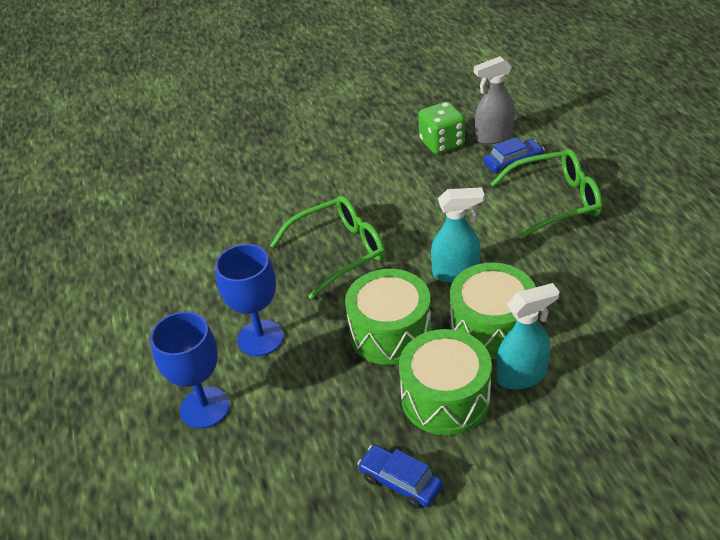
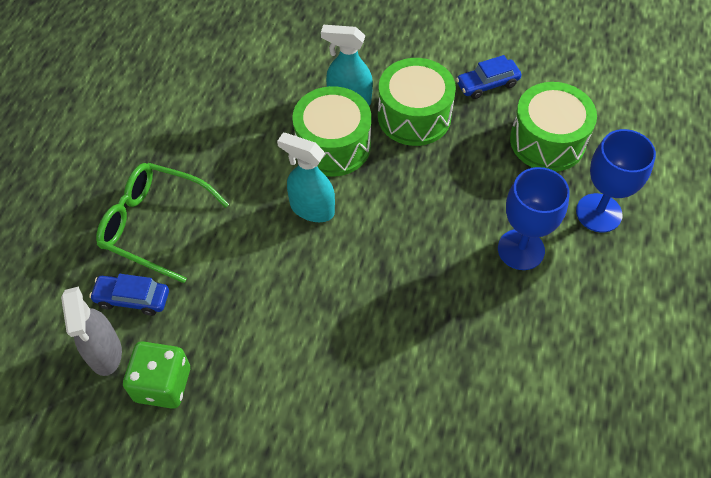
camera: 150 degrees left, 15 degrees up
(339, 251) = (390, 300): green glasses -> none
(390, 333) = (411, 188): green drum -> green drum (547, 141)
(400, 482) = (487, 84): blue car -> blue car turned 90 degrees clockwise
(493, 136) = (105, 353): grey spray bottle -> grey spray bottle turned 60 degrees clockwise

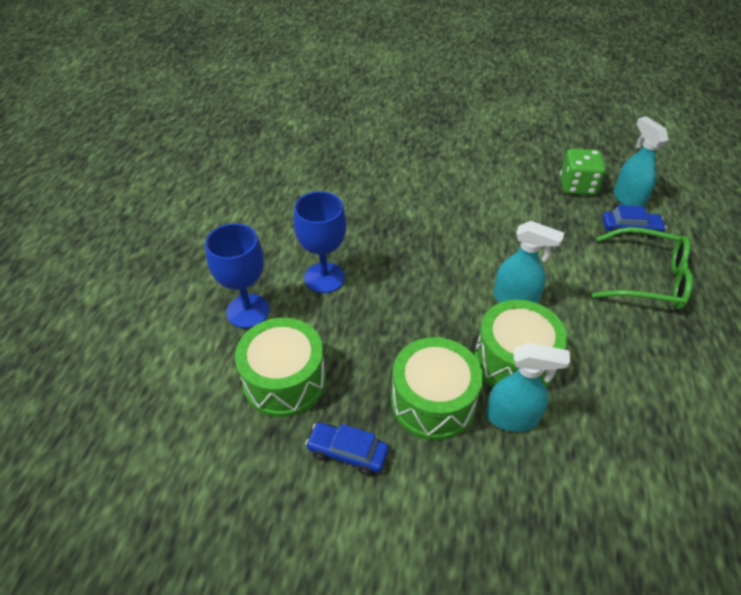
camera: 175 degrees right, 10 degrees down
(105, 353) = (627, 199): grey spray bottle -> turquoise spray bottle
(487, 84) = (347, 452): blue car -> blue car turned 135 degrees counterclockwise

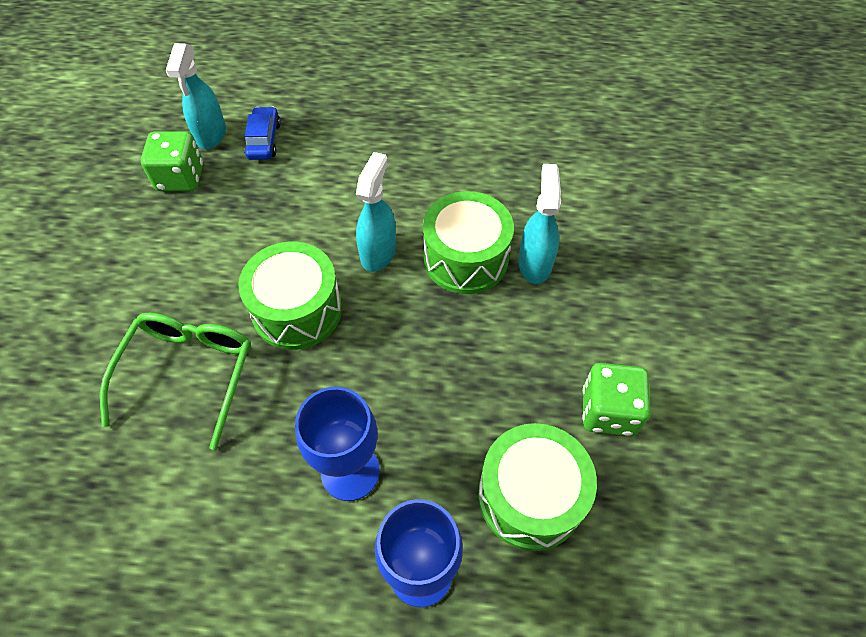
camera: 95 degrees left, 10 degrees up
(347, 452) = (608, 411): blue car -> green dice
(433, 401) = (529, 332): green drum -> green drum (297, 310)
(627, 199) = (211, 135): turquoise spray bottle -> turquoise spray bottle turned 60 degrees counterclockwise
(648, 279) = (342, 138): green glasses -> green glasses (188, 373)

